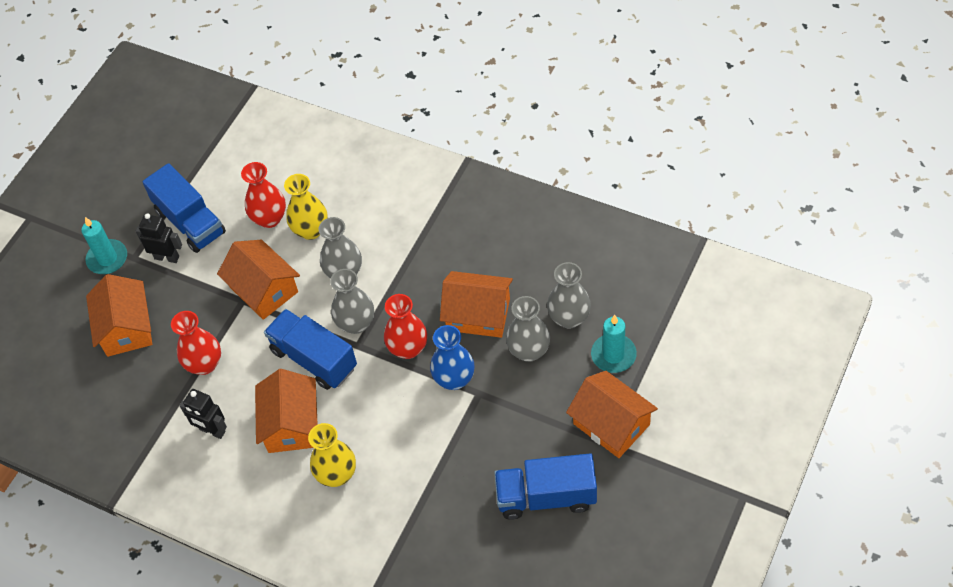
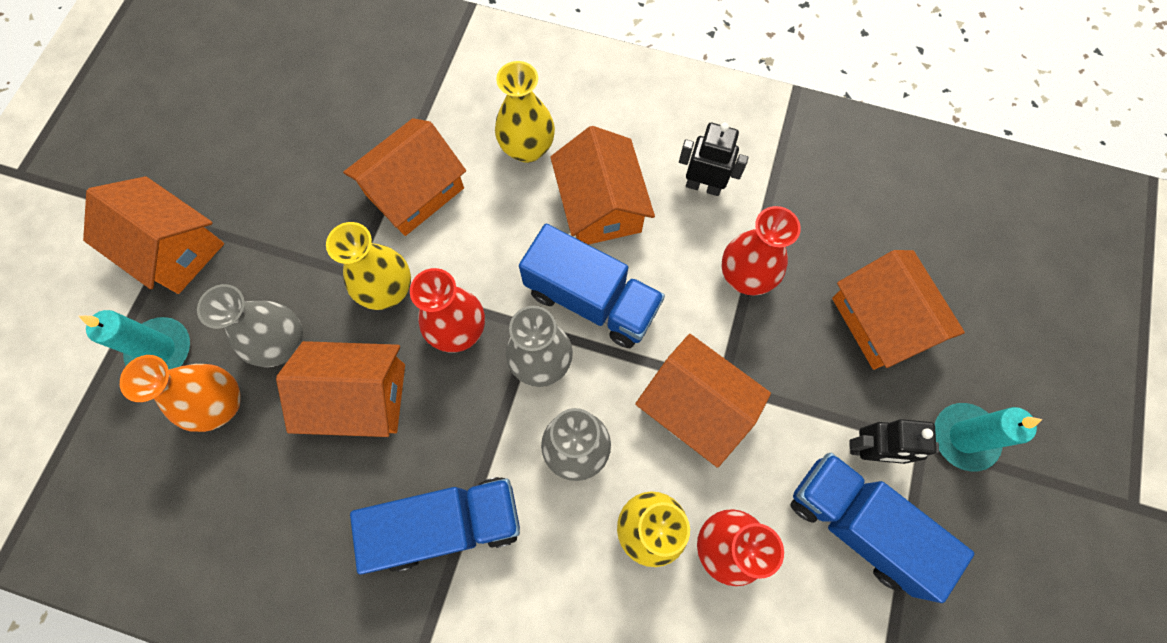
camera: 165 degrees right, 15 degrees up
(428, 449) = (415, 191): none -> orange house
(454, 379) = (388, 290): blue vase -> yellow vase
(546, 496) = (263, 149): blue truck -> blue truck (448, 524)
(569, 318) = (222, 404): grey vase -> orange vase

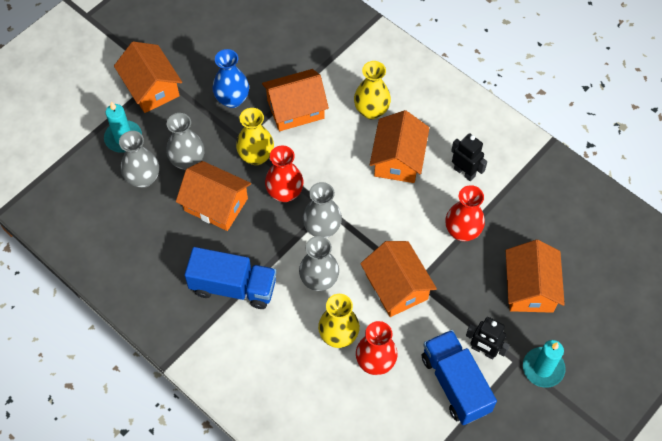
camera: 25 degrees right, 10 degrees down
(222, 404) = (143, 178): orange vase -> grey vase
(311, 215) = (232, 99): none -> blue vase
(591, 300) = (366, 207): blue truck -> none

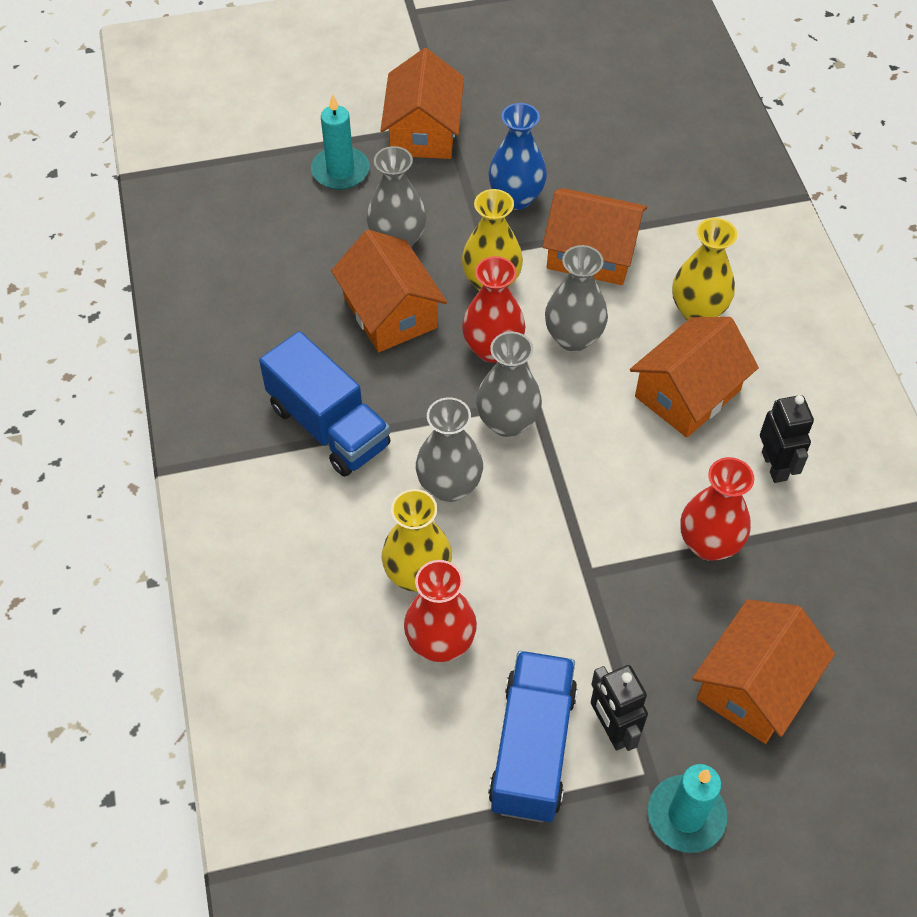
camera: 35 degrees right, 5 degrees down
(143, 178) = (325, 231): grey vase -> grey vase (573, 337)
(396, 286) = (551, 560): orange house -> none

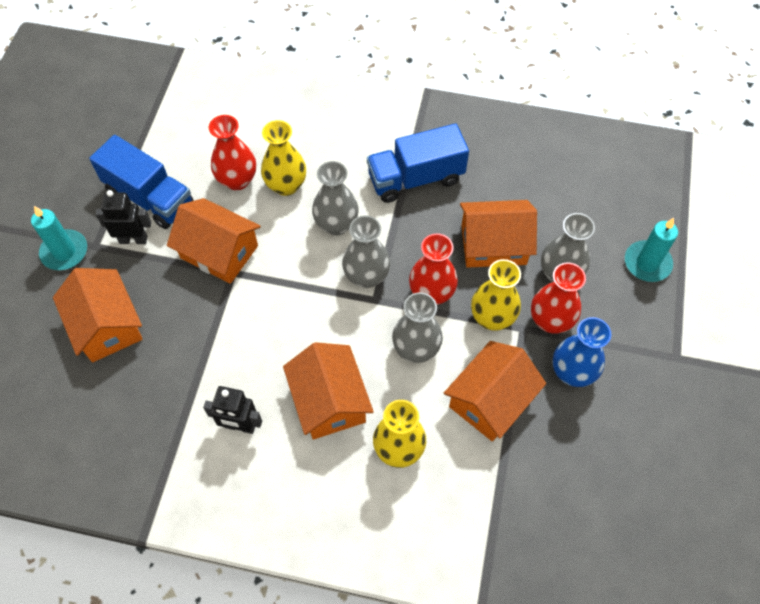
camera: 115 degrees right, 5 degrees up
(423, 131) = (673, 336): orange house -> orange house (219, 252)
(708, 544) = (209, 351): red vase -> red vase (550, 321)

